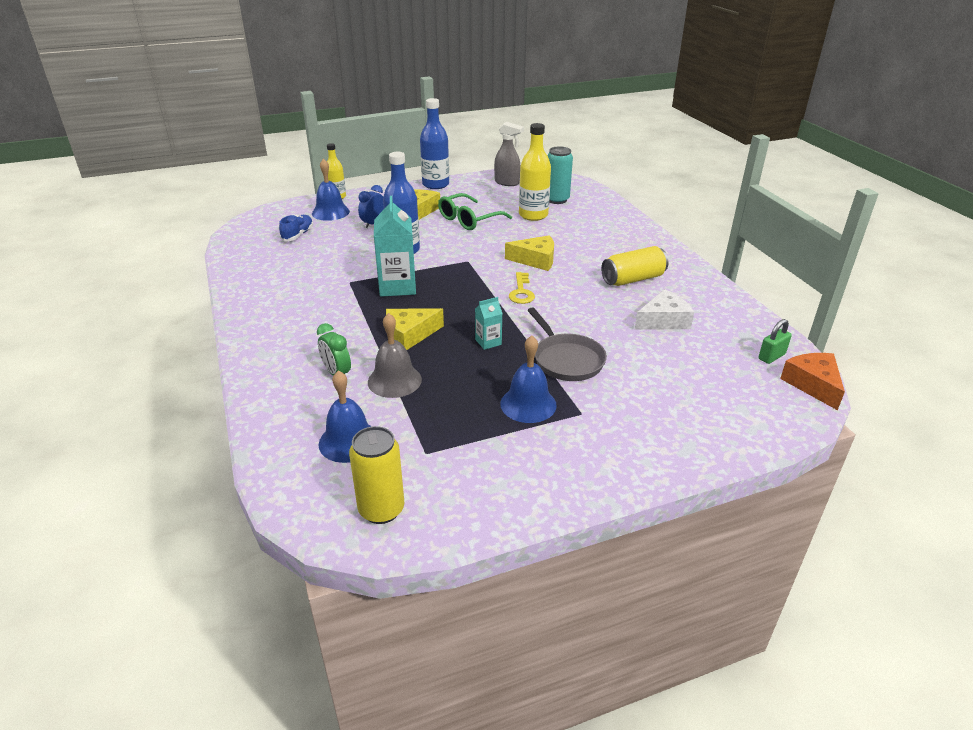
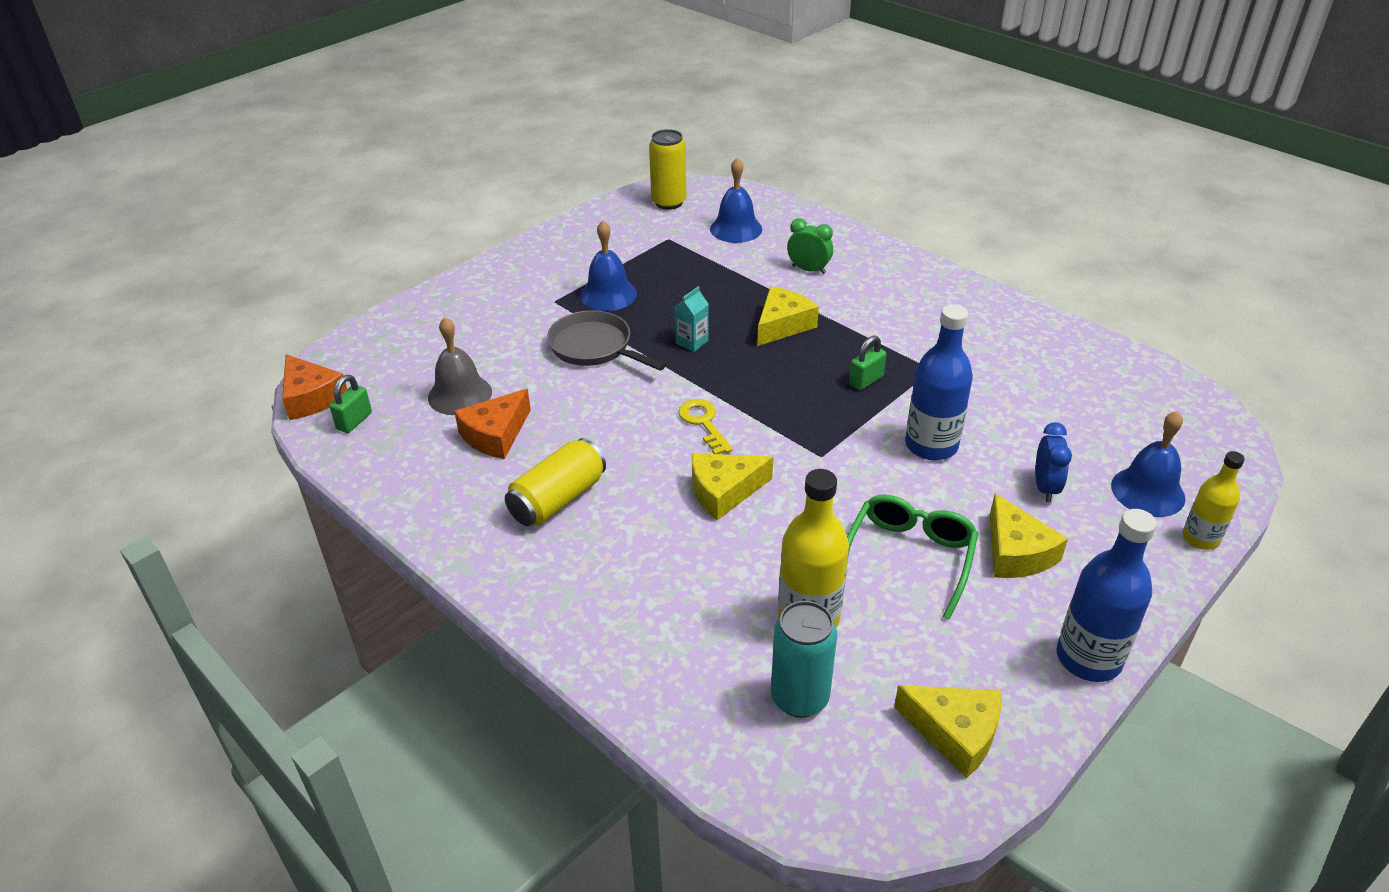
camera: 155 degrees right, 5 degrees up
(298, 235) = (1113, 423): blue shoe -> none
(394, 380) = (749, 279): grey bell -> grey bell (460, 394)
(397, 286) = (866, 381): turquoise carton -> green padlock
(507, 183) = (955, 733): grey spray bottle -> yellow cheese
(663, 320) = (496, 435): white cheese -> orange cheese

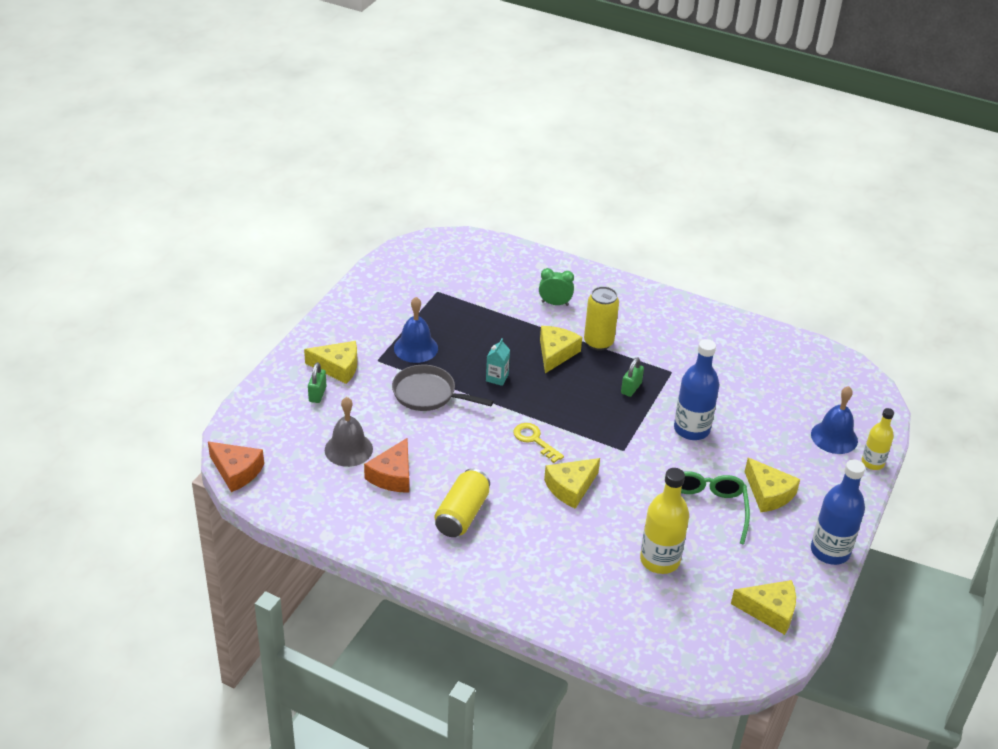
camera: 20 degrees left, 0 degrees up
(354, 421) = (282, 484): green padlock -> green padlock (317, 394)
(502, 302) = (337, 367): none -> yellow cheese
(669, 202) = (422, 257): yellow can -> yellow can (598, 342)
(736, 229) = (485, 275): blue bell -> none
(799, 698) = (674, 610): turquoise can -> none
(1045, 488) = (772, 446): blue clock -> none

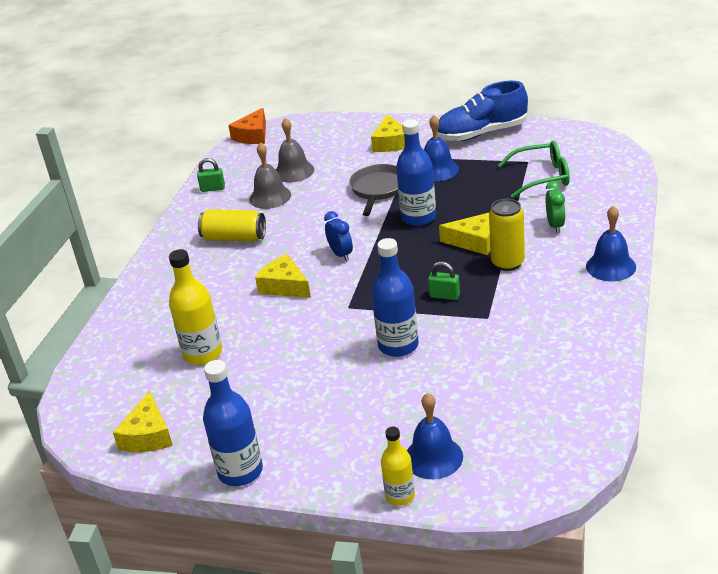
camera: 85 degrees right, 5 degrees down
(317, 394) = (353, 143): green padlock -> green padlock (213, 188)
(363, 305) = (481, 133): none -> blue shoe
(392, 475) = (270, 197): orange cheese -> grey bell
(497, 378) = (418, 217): turquoise carton -> blue bottle
(534, 440) = (341, 254): yellow key -> blue clock
(629, 292) = (610, 266): none -> blue bell
(706, 509) = (279, 373): green glasses -> green glasses (542, 177)
(768, 493) = (317, 414): yellow cheese -> none

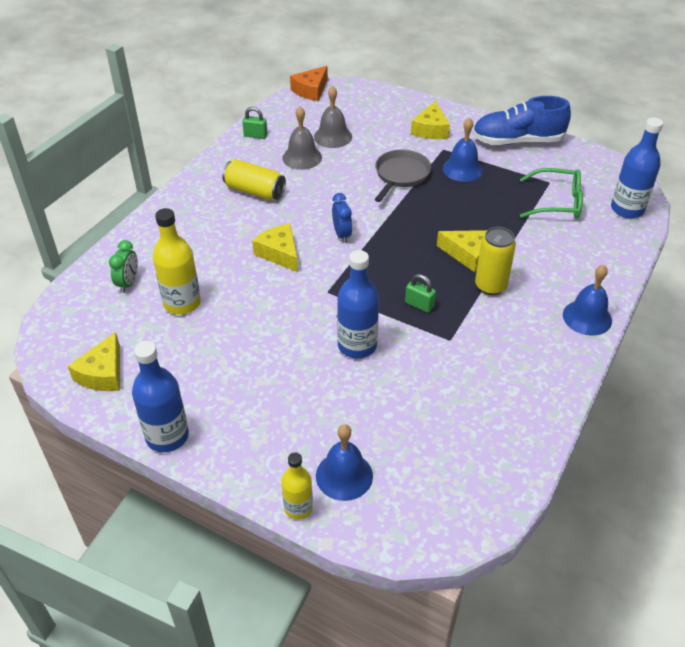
camera: 10 degrees right, 10 degrees up
(418, 217) = (426, 215): blue bottle -> blue bottle (627, 209)
(555, 225) = (550, 258): green clock -> green clock (128, 283)

